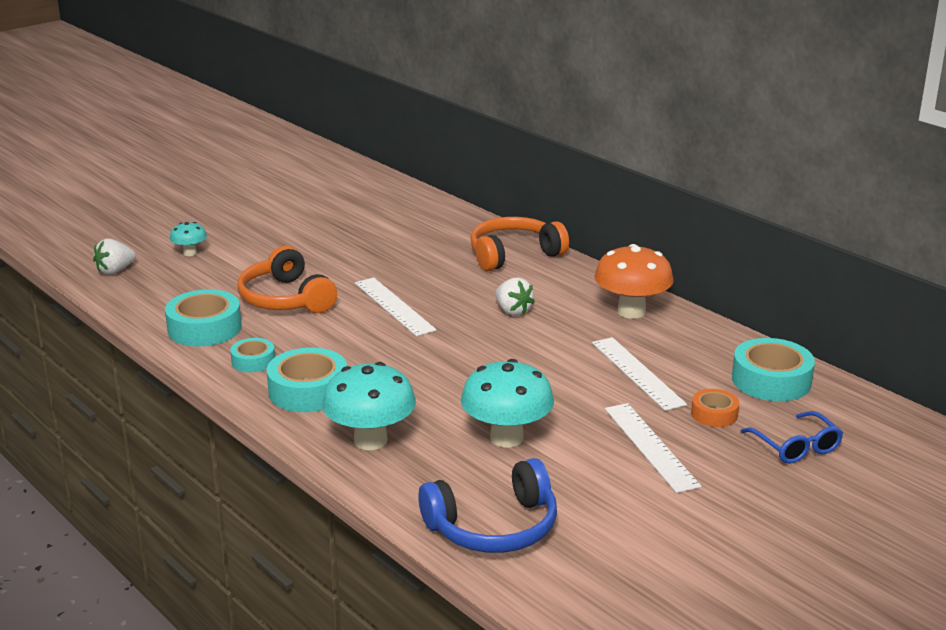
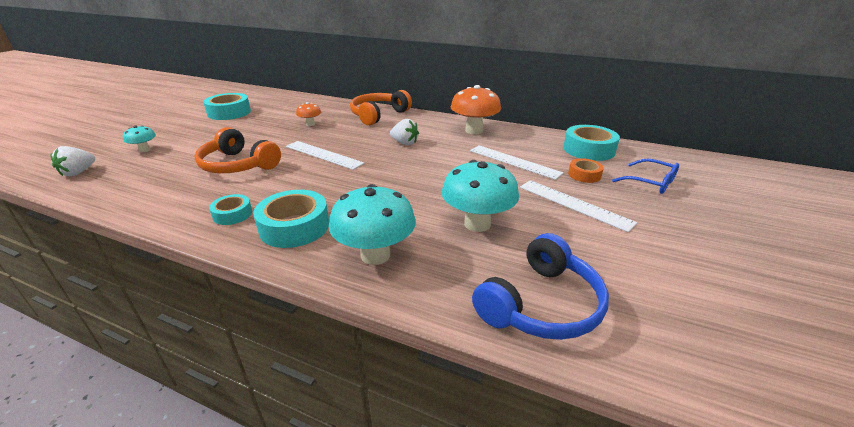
camera: 25 degrees left, 5 degrees up
(204, 328) = (176, 198): turquoise tape -> turquoise tape (229, 112)
(407, 252) = (310, 124): none -> orange mushroom

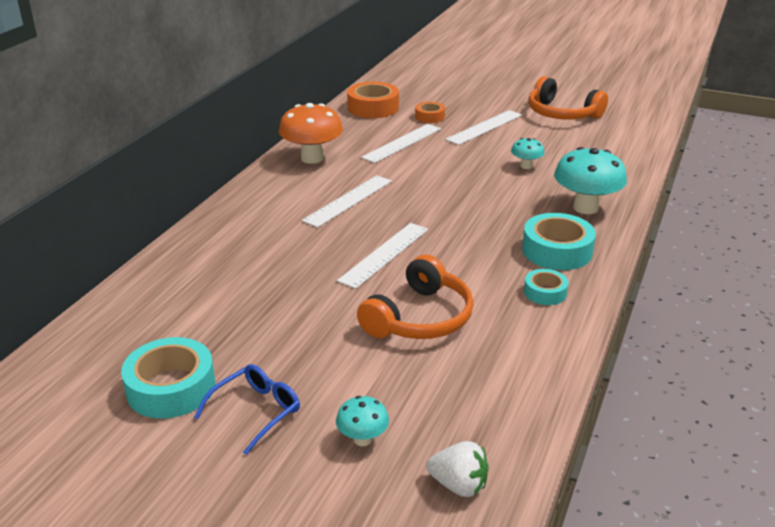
camera: 90 degrees left, 0 degrees up
(310, 124) = (263, 280): orange mushroom -> none
(378, 115) = (234, 224): orange headphones -> orange headphones (562, 114)
(404, 143) = (348, 200): white strawberry -> white ruler
(477, 224) = (526, 166): turquoise mushroom -> turquoise mushroom, size x0.51
(541, 304) = (614, 151): blue headphones -> none
(588, 150) = (373, 108): turquoise tape -> orange tape
(651, 183) = (442, 95): blue glasses -> blue glasses (256, 411)

